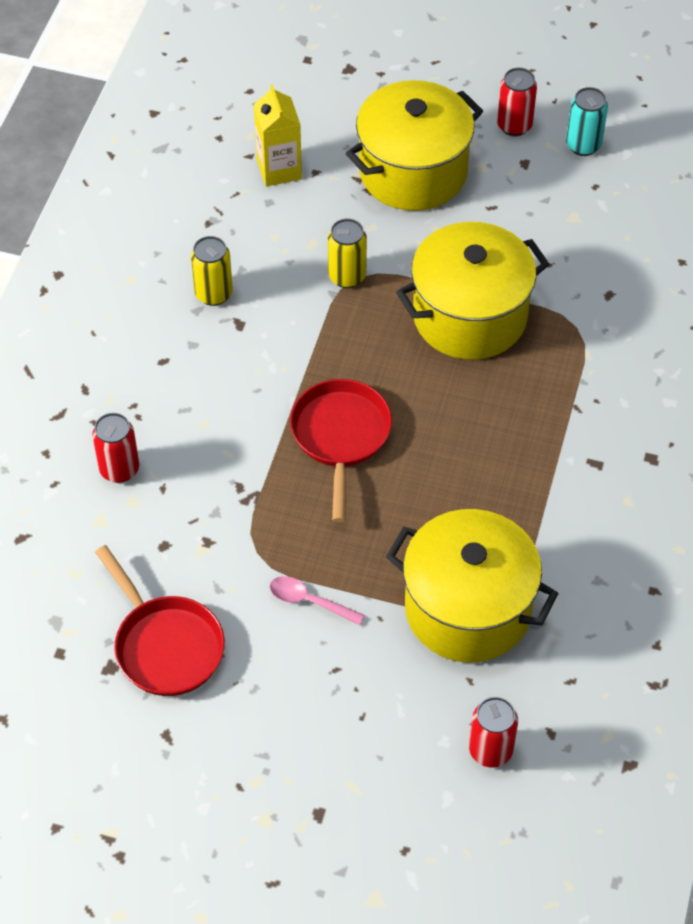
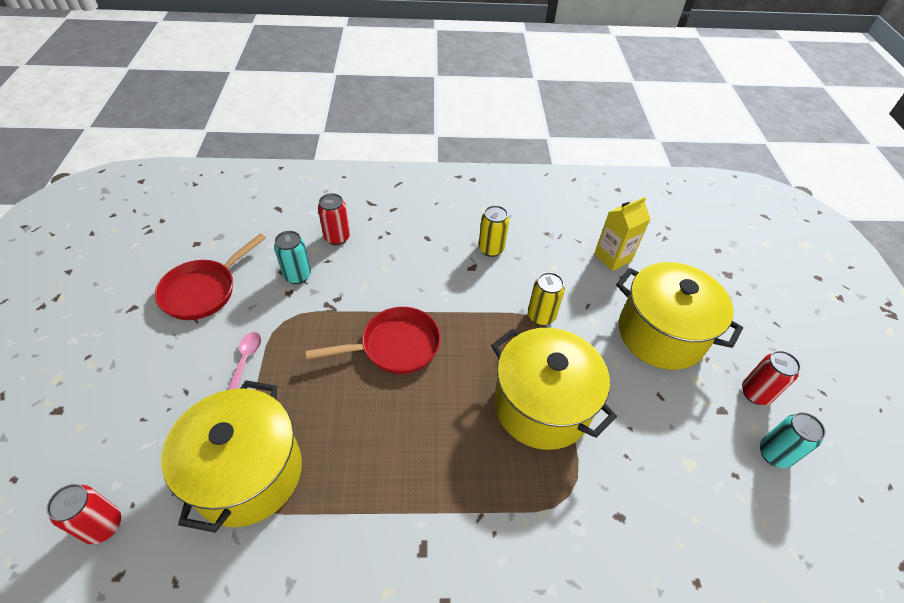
camera: 70 degrees right, 5 degrees down
(178, 528) = (297, 275): none -> turquoise can

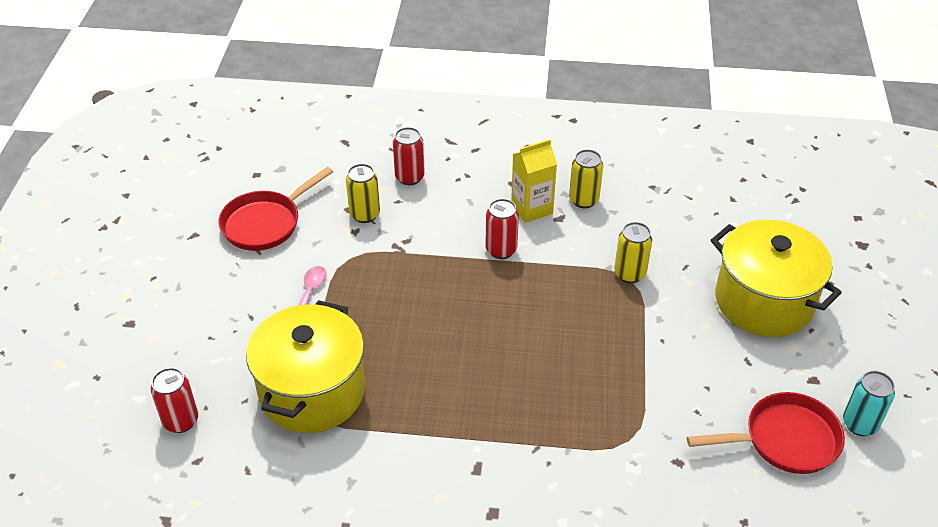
camera: 10 degrees right, 5 degrees down
(297, 275) = (365, 214): turquoise can -> yellow can
(395, 346) = (465, 291): red pan -> red pan (785, 440)
(542, 405) = (615, 359): yellow pot -> none
(612, 257) = (726, 218): yellow carton -> yellow carton (532, 208)
(755, 393) = (857, 367): red can -> red can (501, 250)

